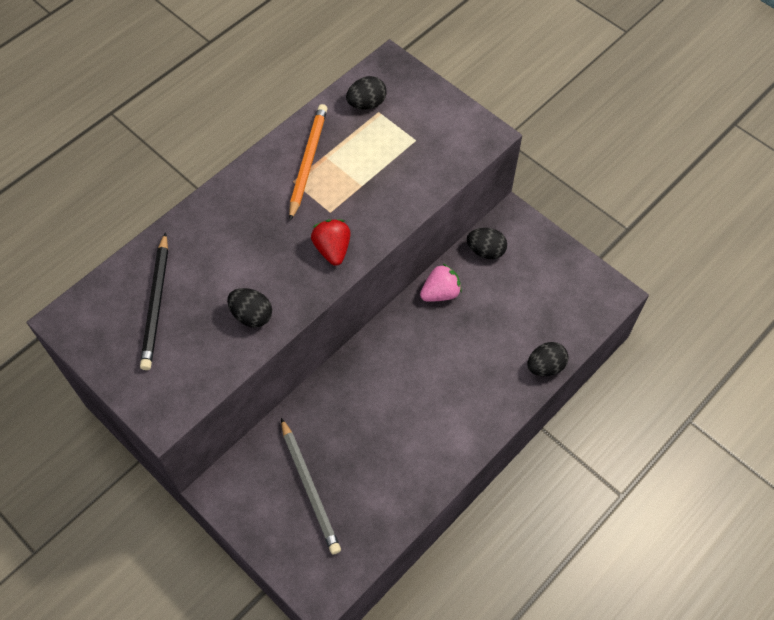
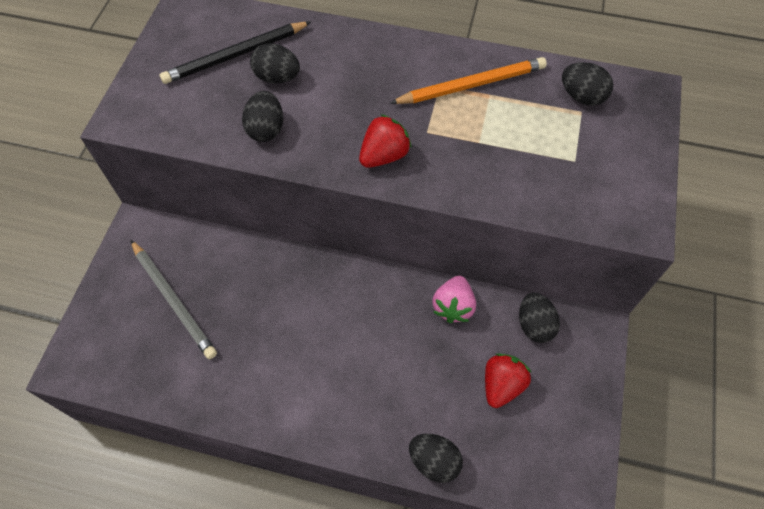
camera: 60 degrees right, 0 degrees up
(204, 284) = (277, 77): none -> black egg
(310, 487) = (173, 300): grey pencil -> grey pencil turned 75 degrees counterclockwise
(440, 293) = (453, 306): pink strawberry -> pink strawberry turned 75 degrees clockwise
(516, 296) = (502, 385): none -> red strawberry

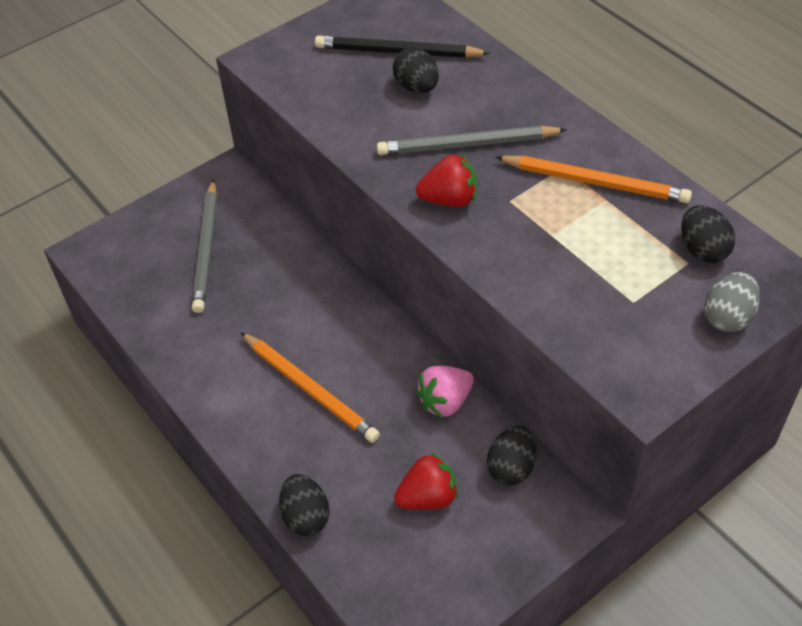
camera: 40 degrees right, 10 degrees down
(266, 129) = (366, 125): black egg -> none
(352, 361) = (310, 389): none -> orange pencil
(358, 104) = (467, 145): none -> grey pencil
(639, 136) = (728, 317): none -> grey egg

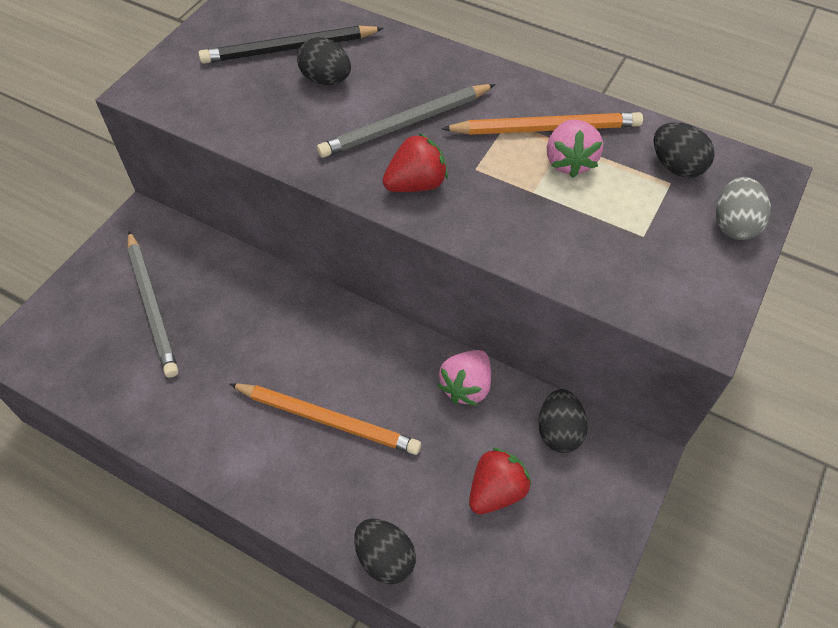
camera: 25 degrees left, 5 degrees up
(600, 218) = (569, 162): none -> pink strawberry

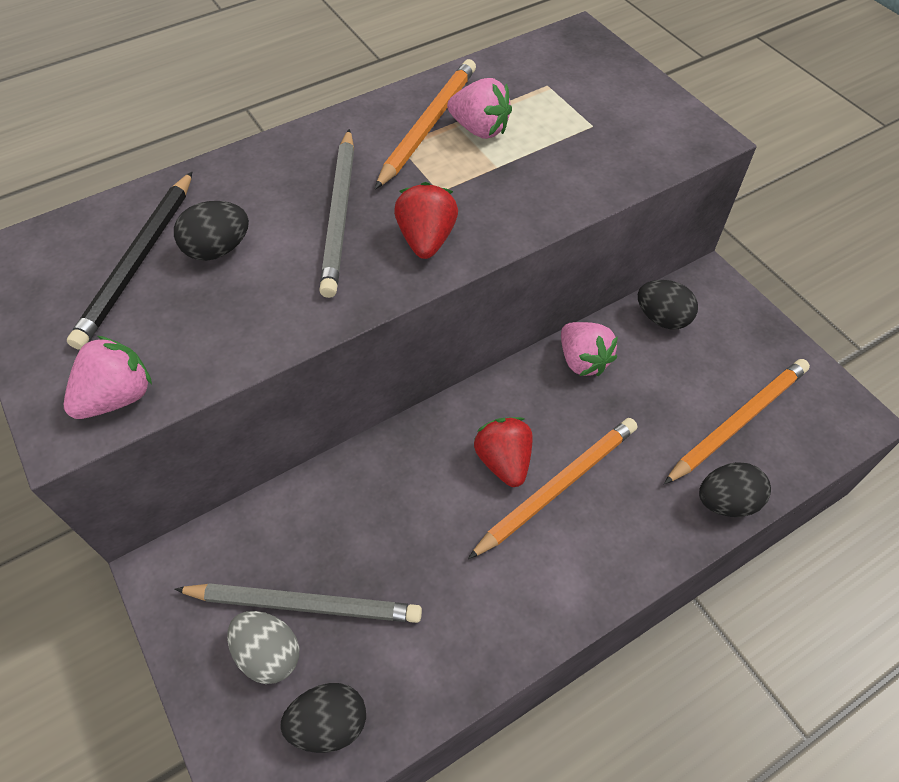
camera: 60 degrees left, 0 degrees up
(176, 99) = (118, 397): none -> pink strawberry
(479, 539) = (737, 421): none -> orange pencil
(496, 491) = (697, 388): red strawberry -> red strawberry (504, 461)
(676, 166) = (533, 73): black egg -> black egg (329, 723)
(734, 224) = (615, 74): grey egg -> grey egg (269, 654)

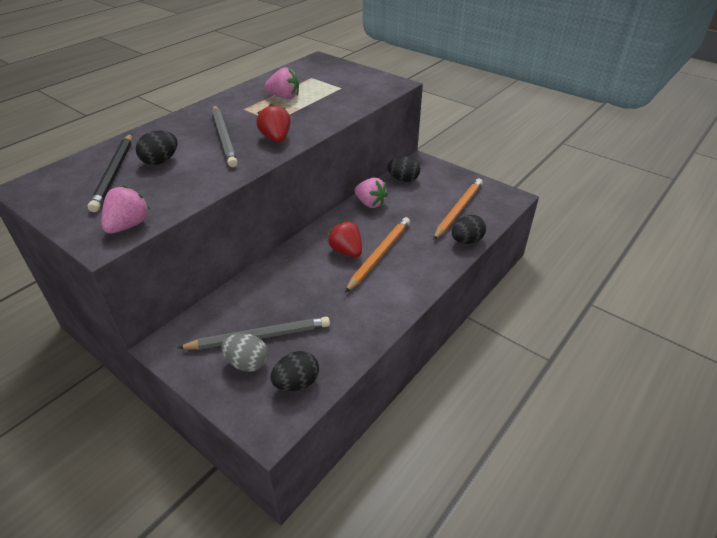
camera: 20 degrees left, 15 degrees down
(427, 125) = (256, 100): orange pencil -> none

